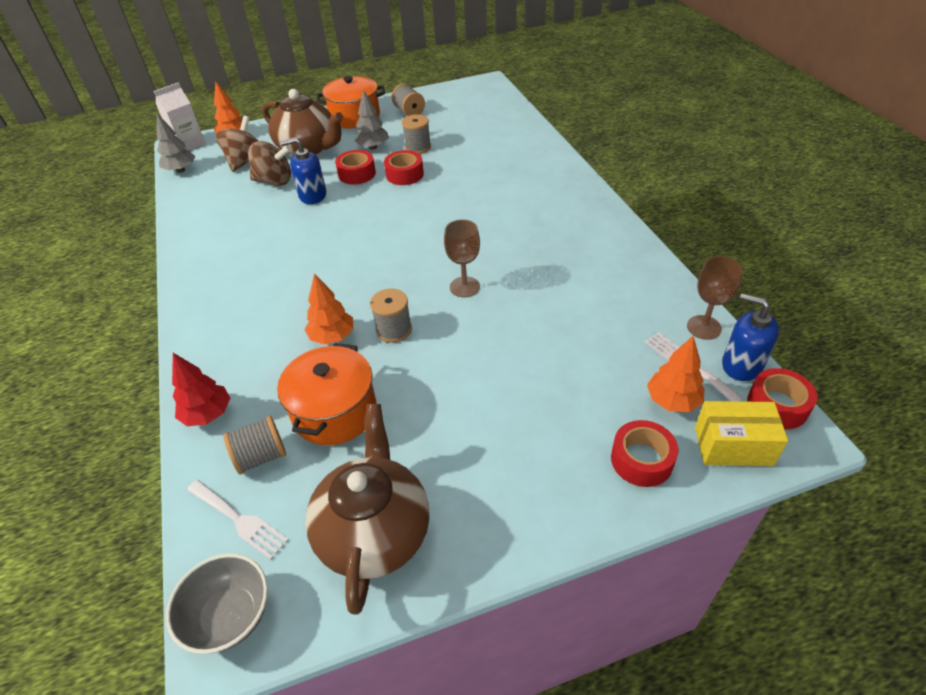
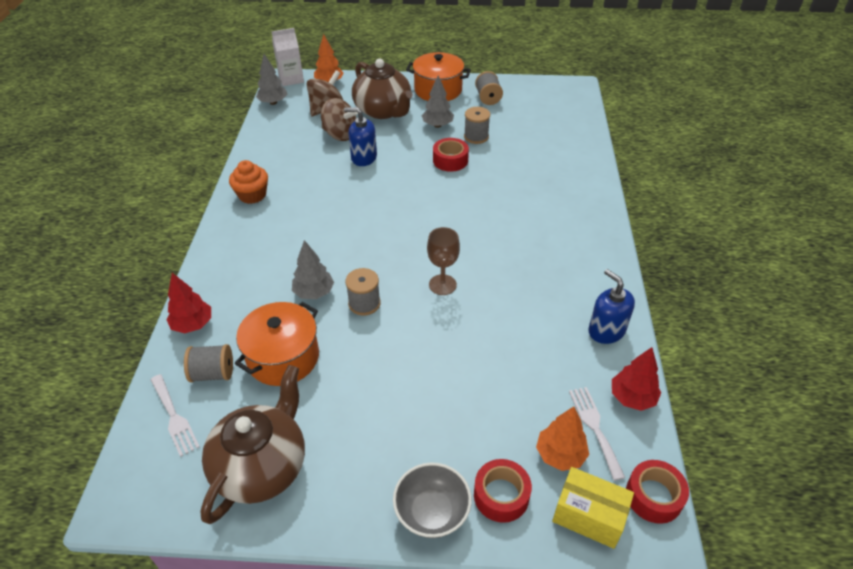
camera: 20 degrees right, 0 degrees up
(207, 264) = (252, 195): none -> orange cupcake
(230, 616) = (134, 487): grey bowl -> grey bowl (432, 512)
(332, 337) = (314, 293): orange tree -> grey tree
(357, 174) = (410, 147): red tape -> none
(704, 327) = (632, 398): brown goblet -> red tree
(741, 365) = (644, 446): blue soap dispenser -> blue soap dispenser (606, 331)

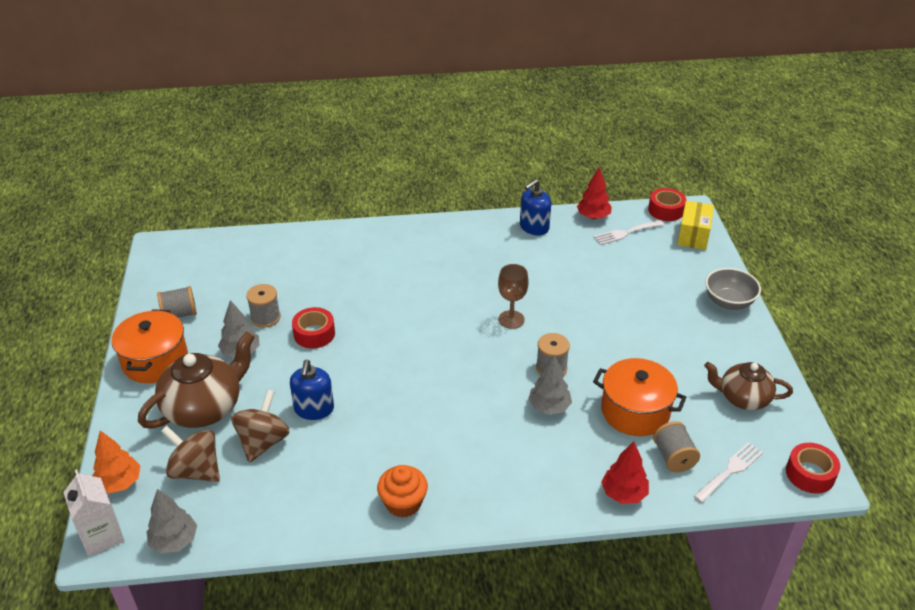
camera: 100 degrees left, 5 degrees down
(262, 466) = (743, 398): brown teapot -> brown teapot, size x0.65
(501, 495) = (699, 272): red tape -> red tape (810, 474)
(560, 455) = (655, 247): orange tree -> none

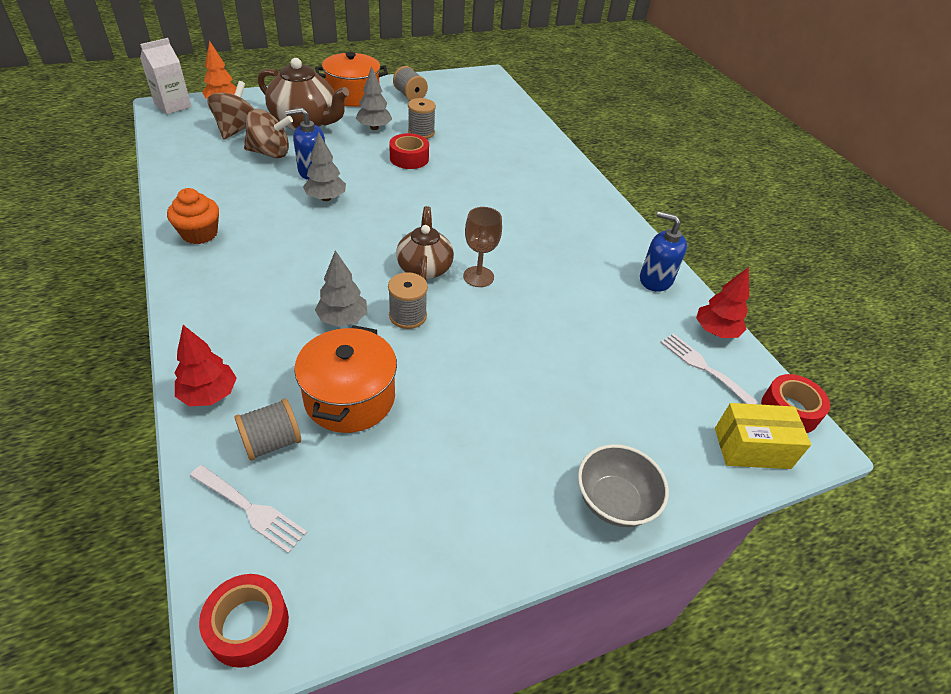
camera: 70 degrees right, 5 degrees up
(174, 541) = (165, 132): grey tree -> grey tree (326, 198)
(743, 398) = (400, 524): brown teapot -> brown teapot (424, 268)

